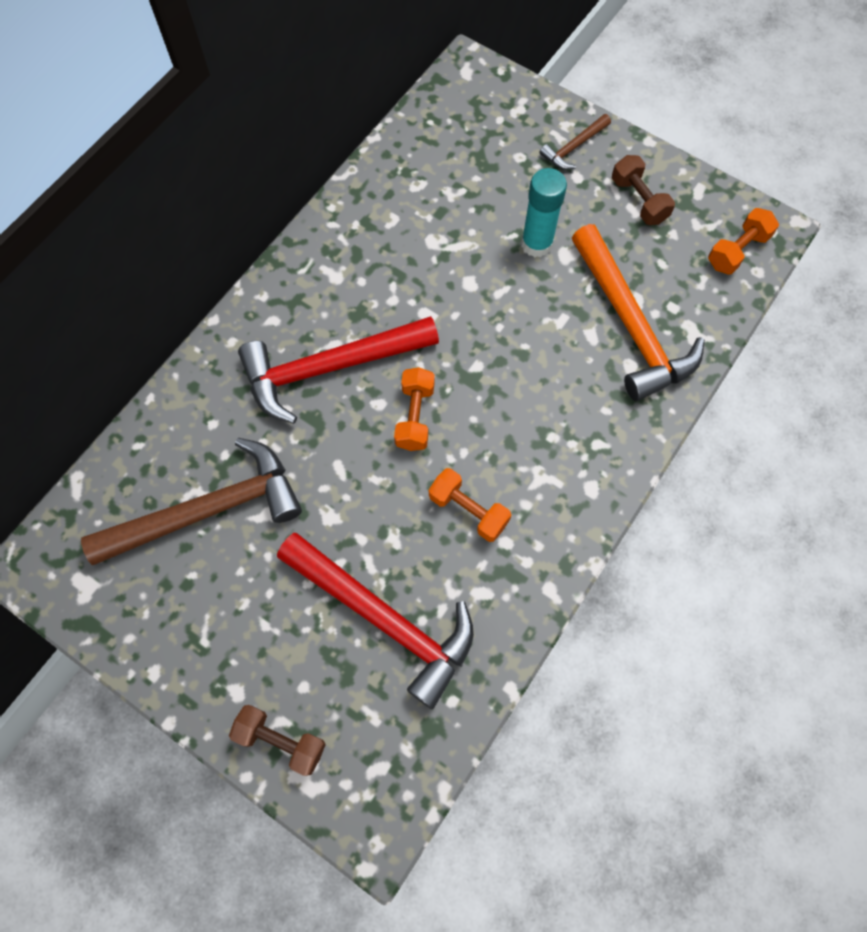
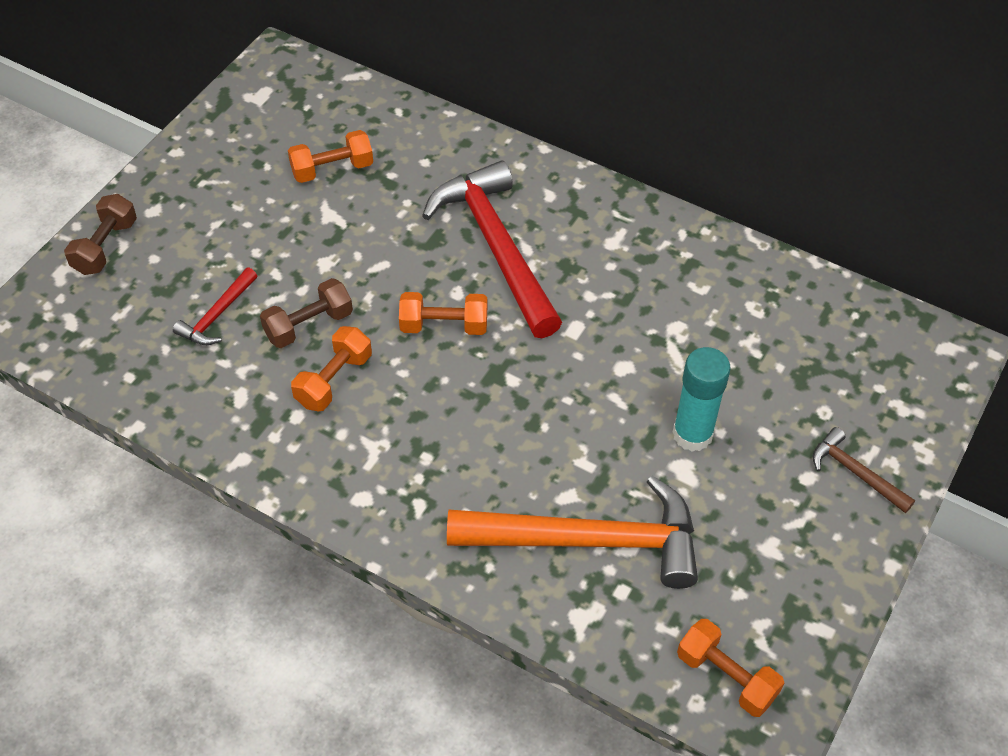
camera: 85 degrees right, 15 degrees down
(208, 510) = (332, 169): brown hammer -> orange dumbbell
(384, 618) = (217, 315): red hammer -> red hammer, size x0.46
(630, 324) = (588, 540): orange hammer -> orange hammer turned 150 degrees counterclockwise
(638, 200) = (785, 551): brown dumbbell -> brown dumbbell (308, 325)

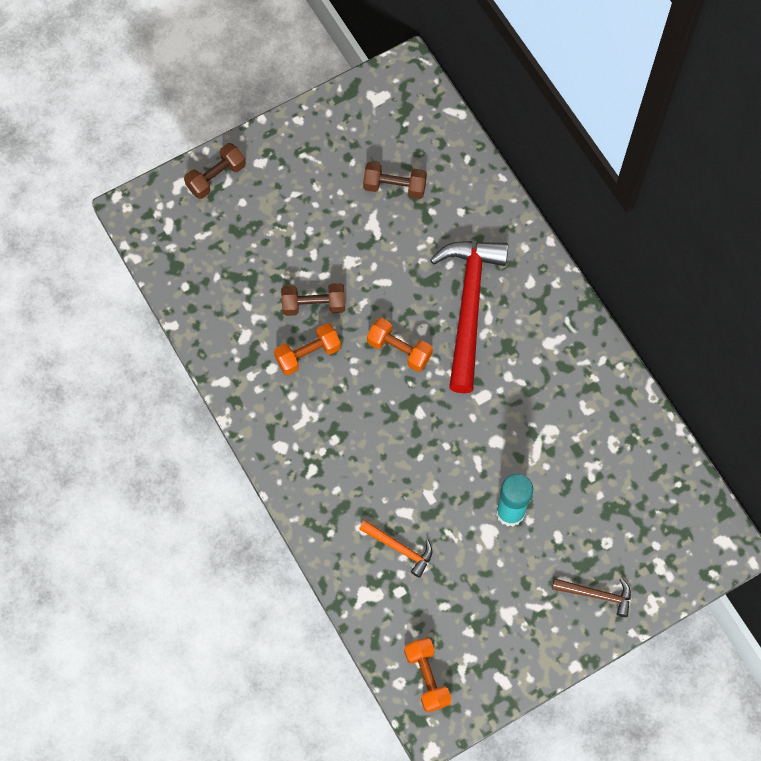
camera: 30 degrees right, 15 degrees up
(217, 315) = (260, 268): red hammer -> none
(332, 169) = (394, 187): orange dumbbell -> brown dumbbell
(588, 540) = (399, 548): orange hammer -> orange hammer, size x0.46
(855, 473) = (596, 595): brown hammer -> brown hammer turned 120 degrees clockwise

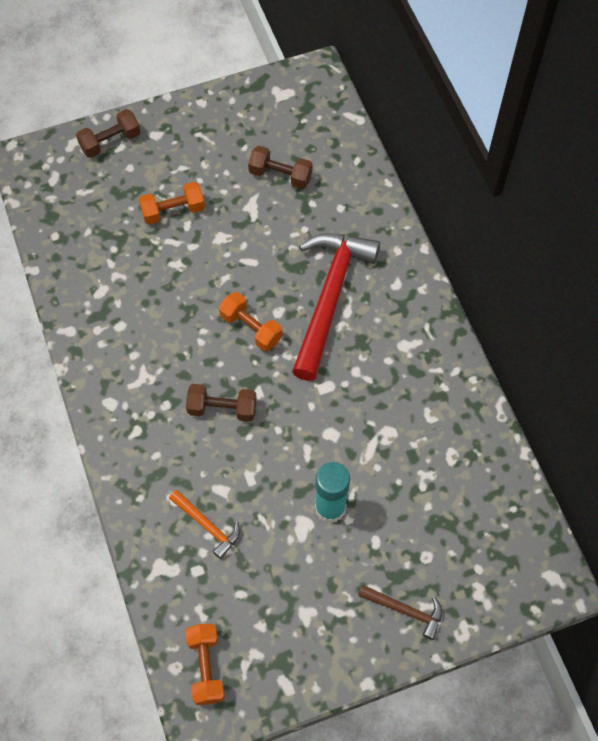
camera: 10 degrees right, 5 degrees down
(308, 354) = (159, 318): orange dumbbell -> orange dumbbell (173, 211)
(313, 305) = (176, 272): brown dumbbell -> brown dumbbell (222, 408)

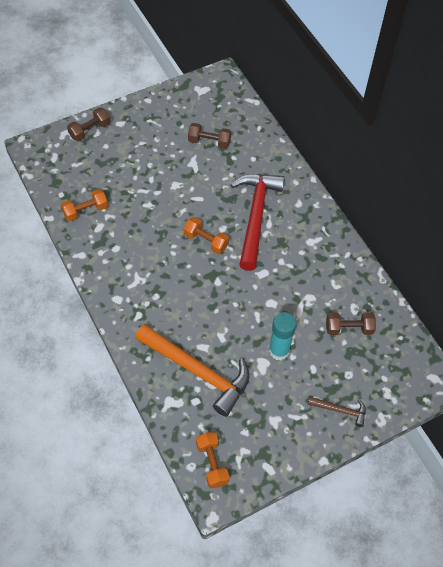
camera: 10 degrees left, 5 degrees down
(173, 211) = (140, 171): orange dumbbell -> orange dumbbell (85, 211)
(207, 525) = (197, 371): orange hammer -> orange hammer, size x2.18
(222, 408) = (195, 294): brown dumbbell -> brown dumbbell (349, 328)

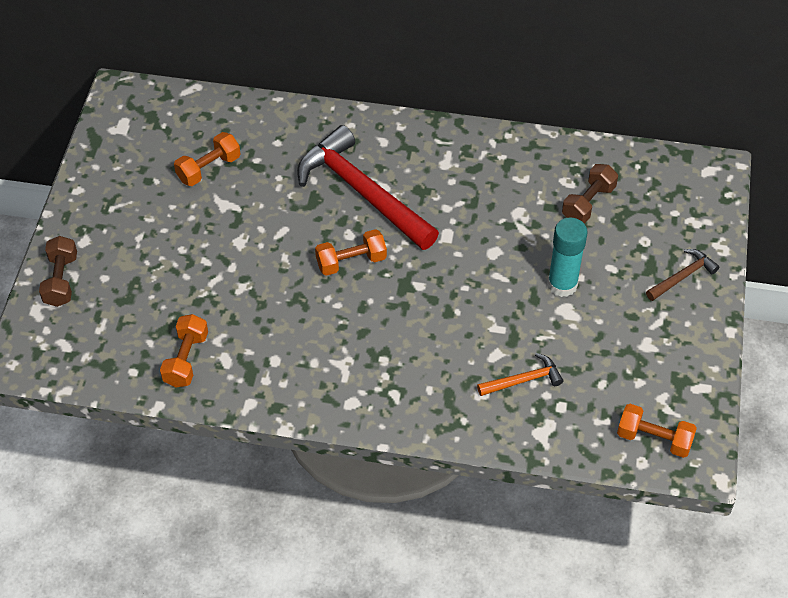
camera: 50 degrees left, 5 degrees down
(197, 371) = (523, 380): orange hammer -> orange hammer, size x0.46
(209, 142) = (209, 168): brown dumbbell -> orange dumbbell

